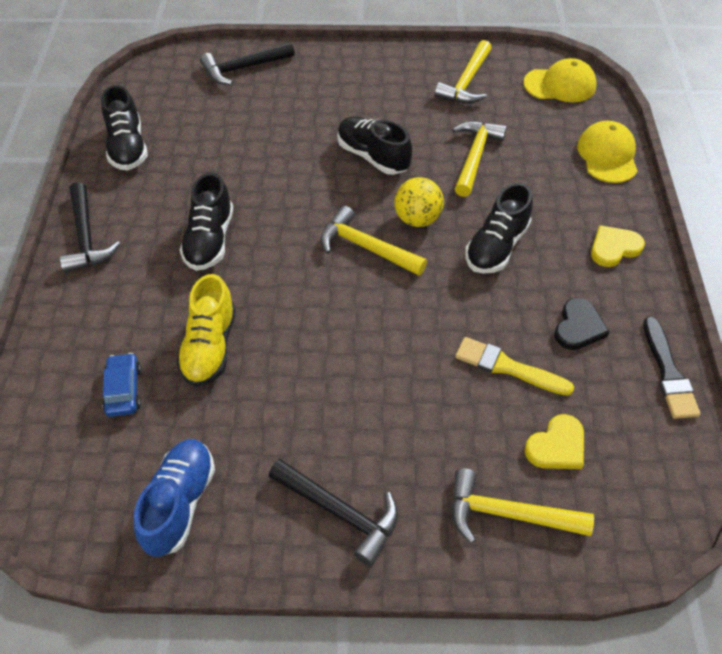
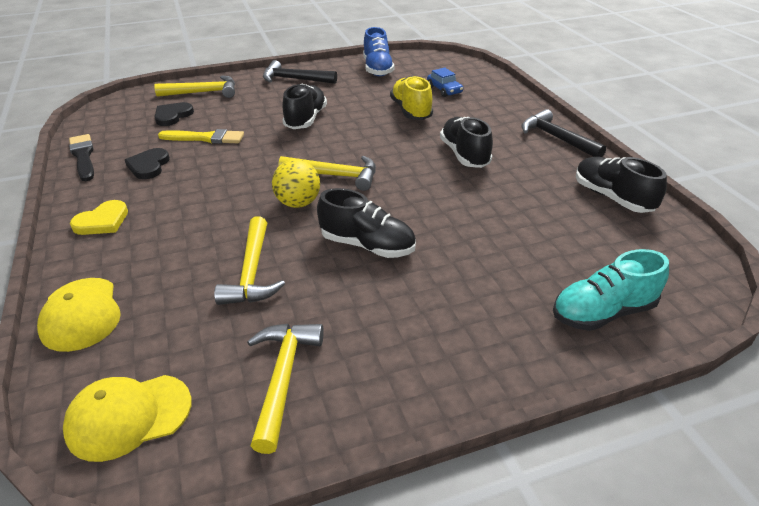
camera: 160 degrees right, 15 degrees down
(243, 68) = (603, 312): black hammer -> turquoise shoe
(496, 247) = (219, 199): black shoe -> black shoe (305, 119)
(557, 446) = (172, 116): yellow heart -> black heart

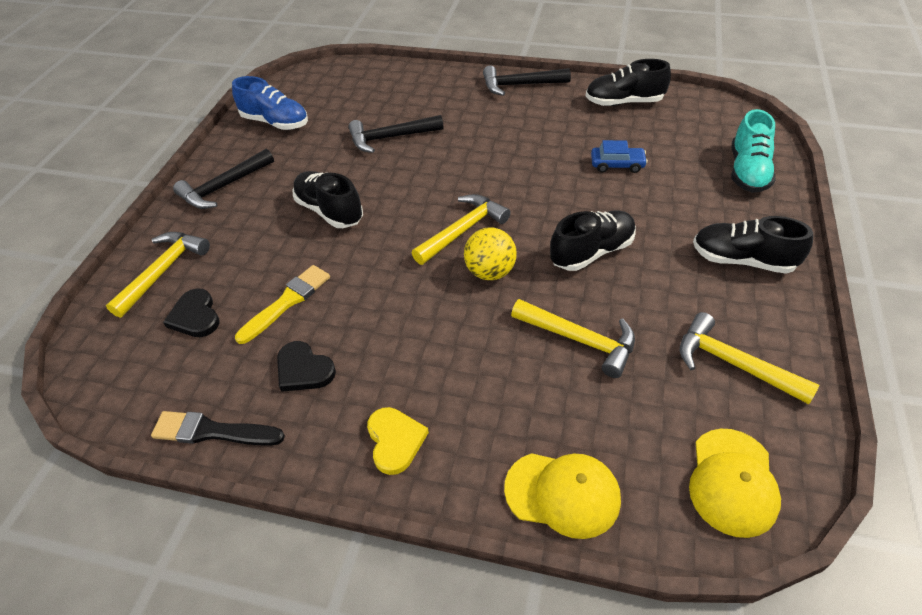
camera: 55 degrees left, 10 degrees up
(411, 111) = (390, 138): yellow shoe -> black hammer
(444, 90) = (372, 102): blue car -> blue car (617, 165)
(464, 155) = (499, 141): black shoe -> black shoe (742, 260)

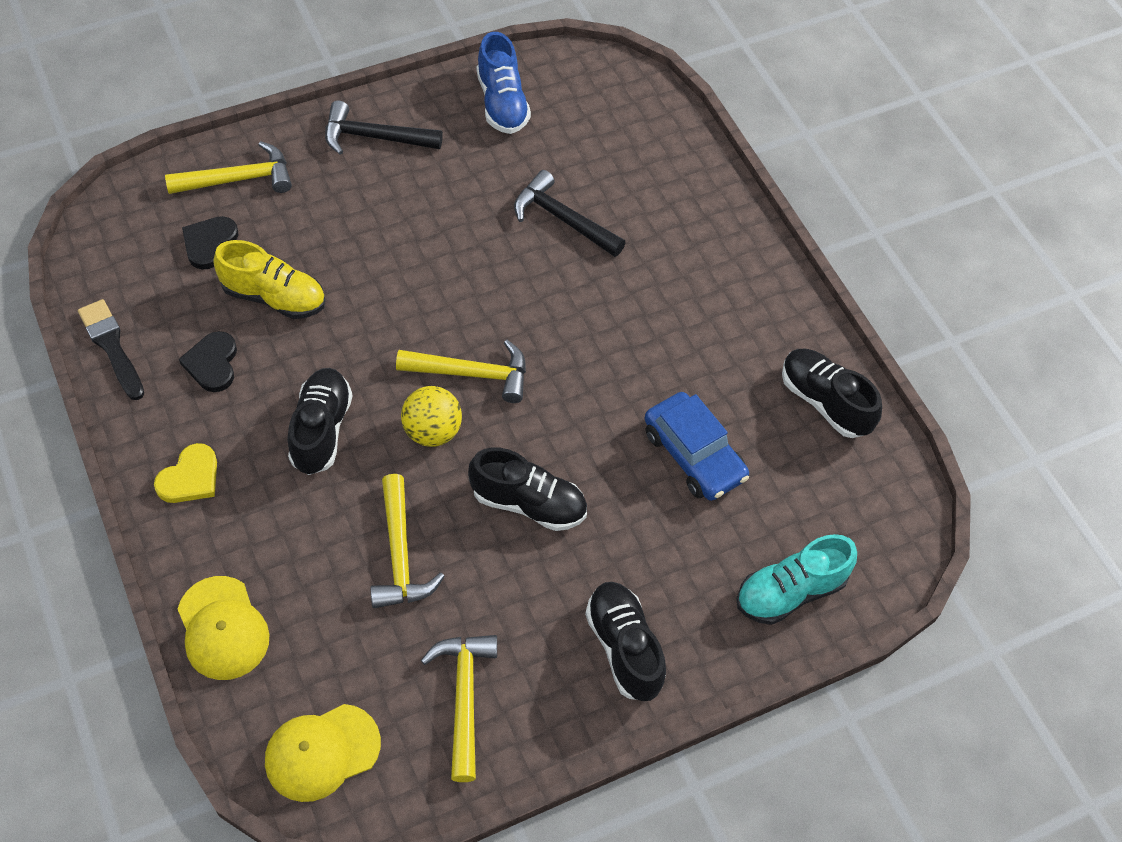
camera: 45 degrees right, 10 degrees up
(287, 302) = (274, 297): yellow brush -> yellow shoe
(329, 211) = (410, 246): black shoe -> black shoe (321, 430)
(519, 85) = (766, 278): black hammer -> none
(617, 165) = (694, 455): blue car -> blue car, size x1.62

